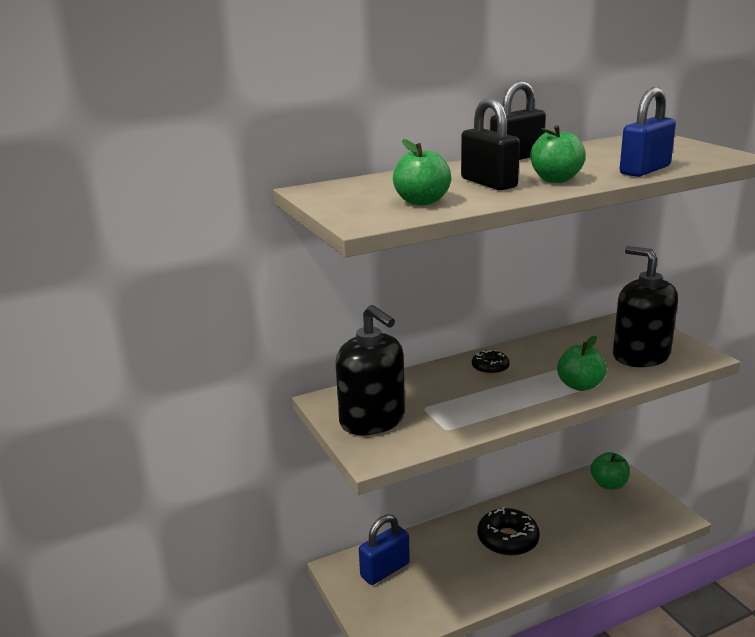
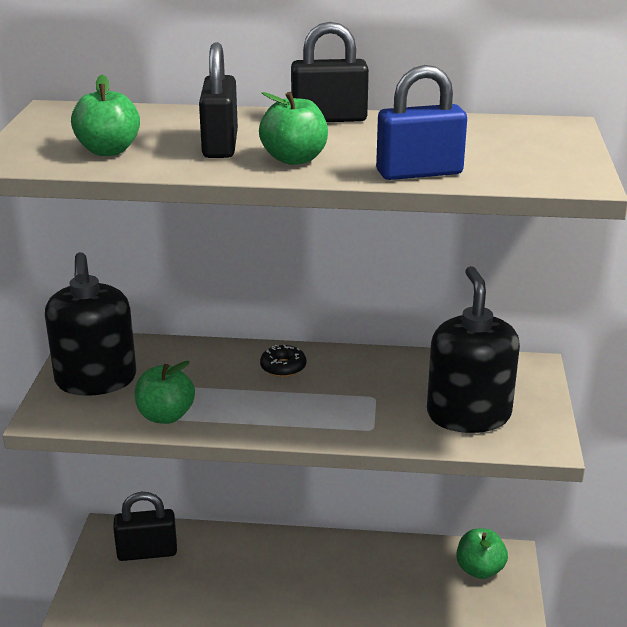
camera: 30 degrees right, 5 degrees up
(385, 570) = (147, 552): blue padlock -> black padlock
(507, 540) = (296, 578): black donut -> none
(579, 385) = (345, 423): green apple -> green apple (165, 416)

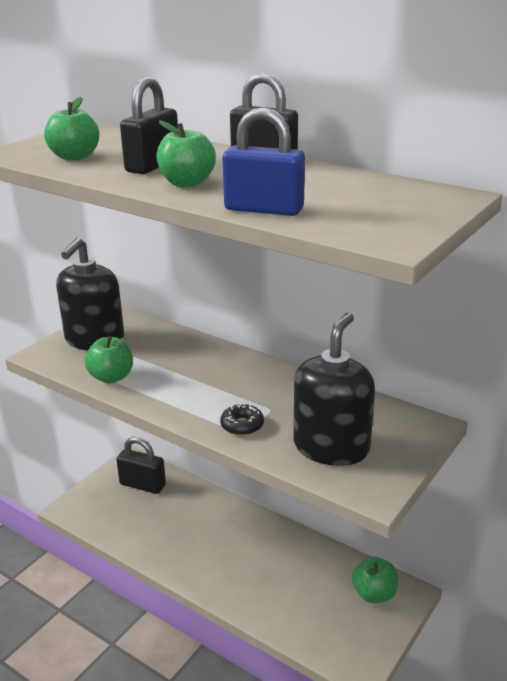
camera: 30 degrees right, 0 degrees up
(283, 367) = (226, 367): black donut -> black donut (242, 425)

